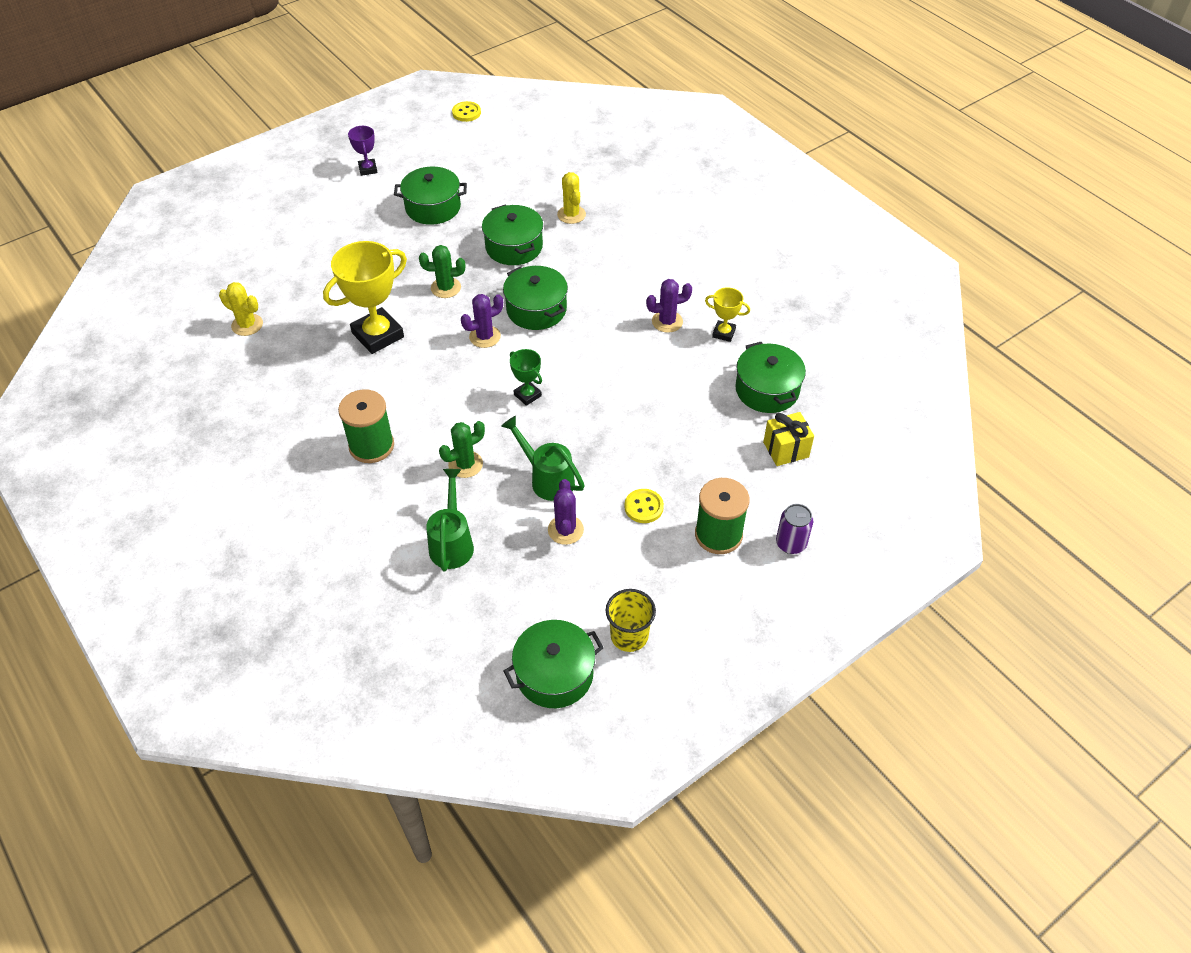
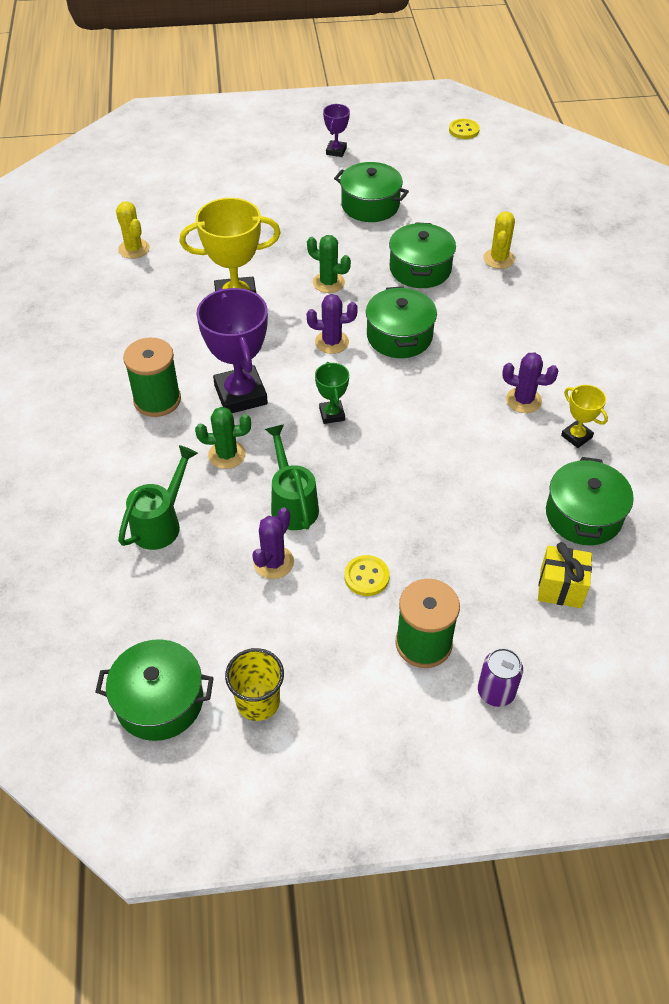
camera: 30 degrees right, 0 degrees up
(440, 411) = (240, 395): none -> purple trophy

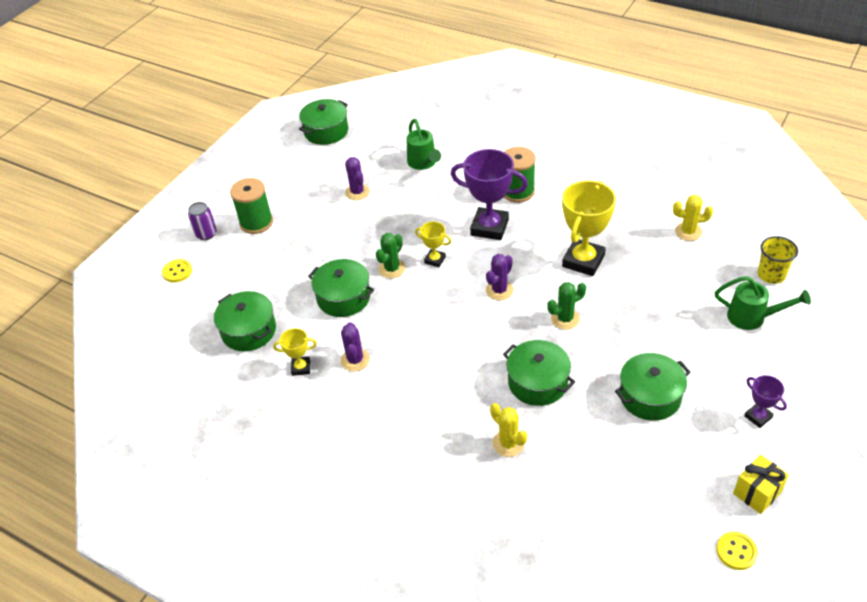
camera: 130 degrees right, 5 degrees down
(227, 455) = (446, 203): green cactus -> green cactus (392, 269)
(258, 701) = (292, 158): yellow cup -> yellow cup (771, 275)
(292, 504) = (386, 214): green watering can -> green watering can (752, 317)
(332, 414) = (435, 260): green trophy -> yellow trophy
(366, 577) = (312, 221): yellow button -> yellow button (177, 272)
(399, 336) = (474, 329): green pot -> green pot (343, 298)
(523, 400) = (355, 360): purple cactus -> purple cactus turned 60 degrees counterclockwise
(560, 588) = (223, 291): yellow gift -> yellow gift (757, 493)

